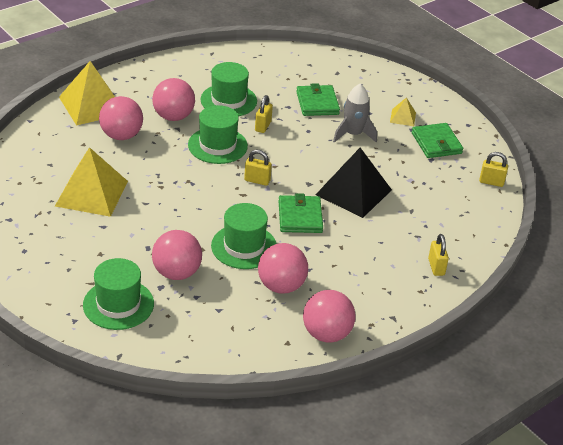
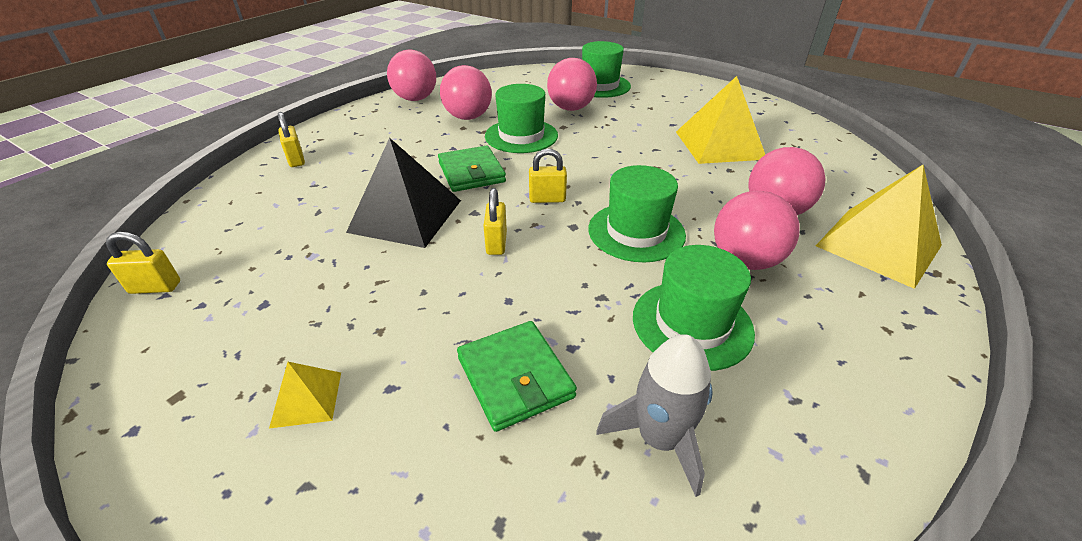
camera: 165 degrees right, 0 degrees up
(263, 126) = (592, 285): yellow padlock -> yellow padlock (496, 243)
(353, 134) = (419, 316): grey rocket -> grey rocket (659, 438)
(436, 143) = (240, 345): green wallet -> none

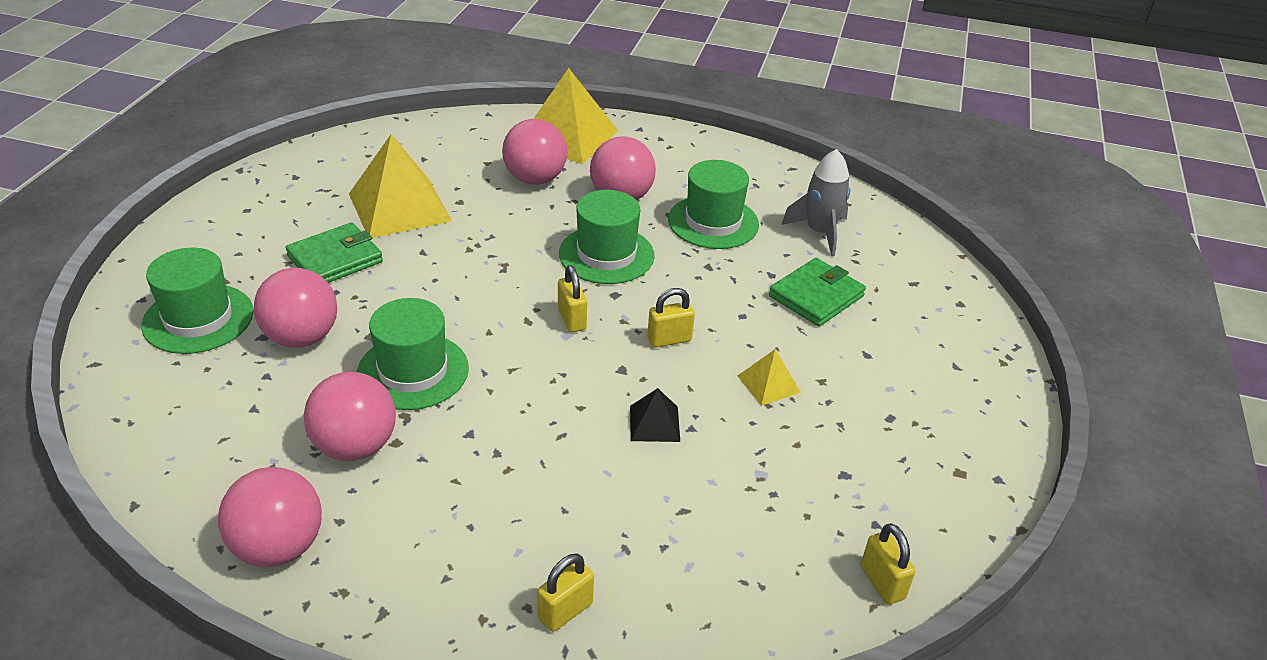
camera: 110 degrees left, 0 degrees up
(306, 399) = (906, 394): yellow pyramid -> yellow pyramid (769, 384)
(406, 216) = (654, 423): black pyramid -> black pyramid, size x0.47
(471, 172) = (534, 394): green wallet -> green wallet (335, 259)

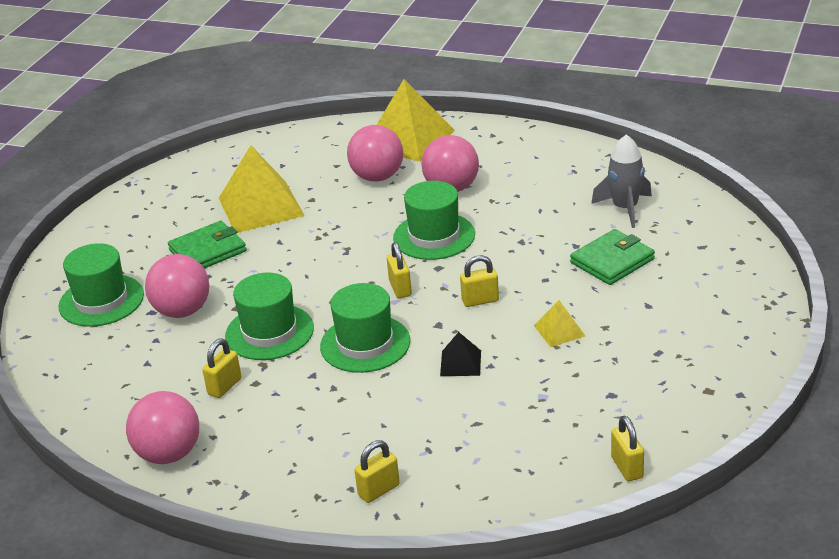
camera: 10 degrees right, 5 degrees down
(355, 446) = (224, 386): pink ball -> yellow padlock
(713, 222) = (530, 205): green hat -> green hat (365, 344)

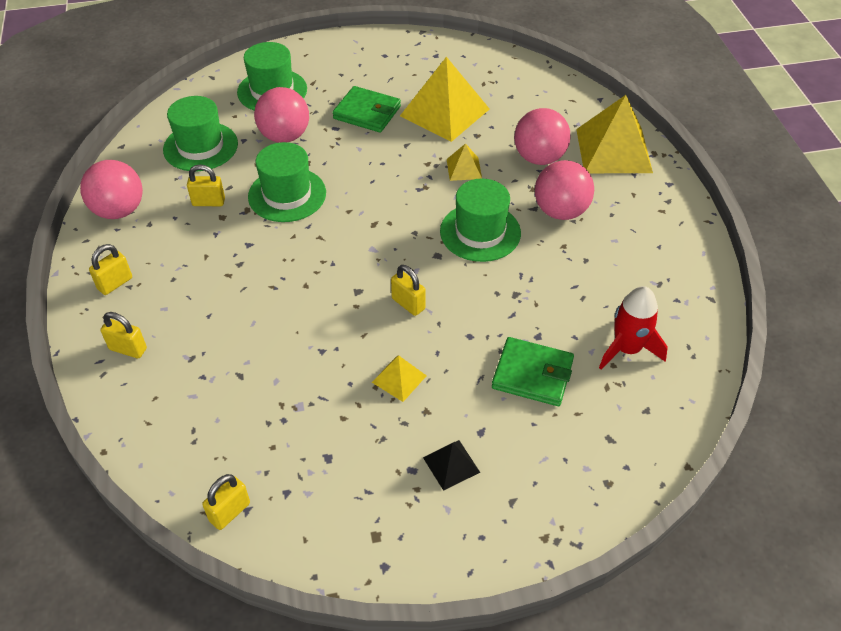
camera: 55 degrees right, 15 degrees up
(347, 220) = (464, 168): none -> yellow pyramid
(365, 344) = (304, 257): green hat -> green hat (200, 147)
(400, 288) = (391, 244): yellow padlock -> yellow padlock (115, 283)
(460, 363) = (314, 329): black pyramid -> black pyramid (451, 464)
(625, 208) = (627, 349): grey rocket -> red rocket

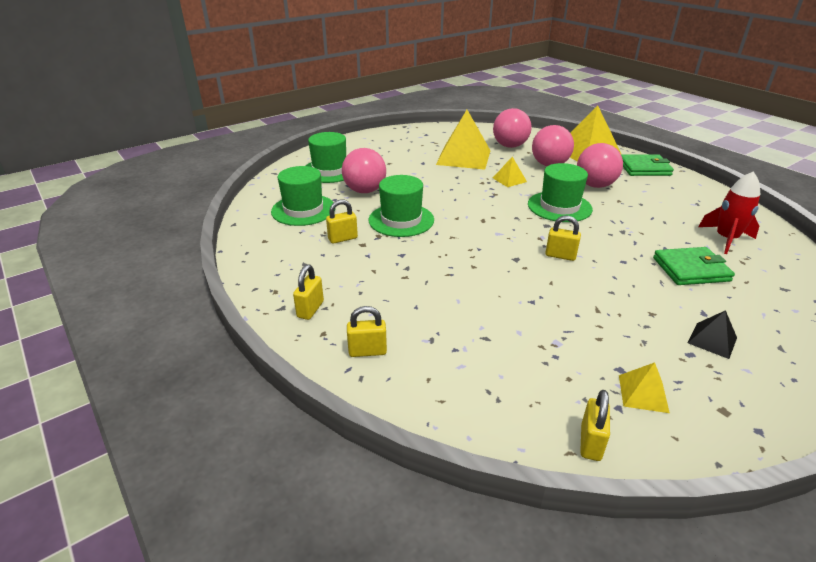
camera: 25 degrees left, 15 degrees down
(119, 210) = (269, 262): pink ball -> pink ball (510, 146)
(367, 112) = (411, 167): green wallet -> green wallet (644, 168)
(399, 379) = (609, 300): yellow pyramid -> yellow pyramid (643, 393)

